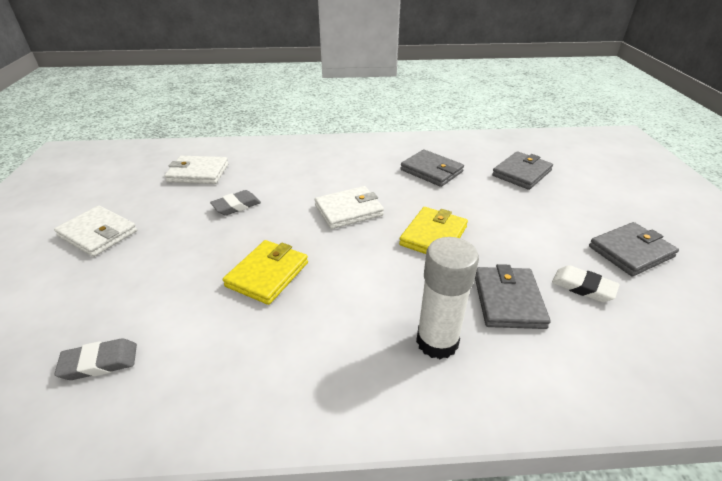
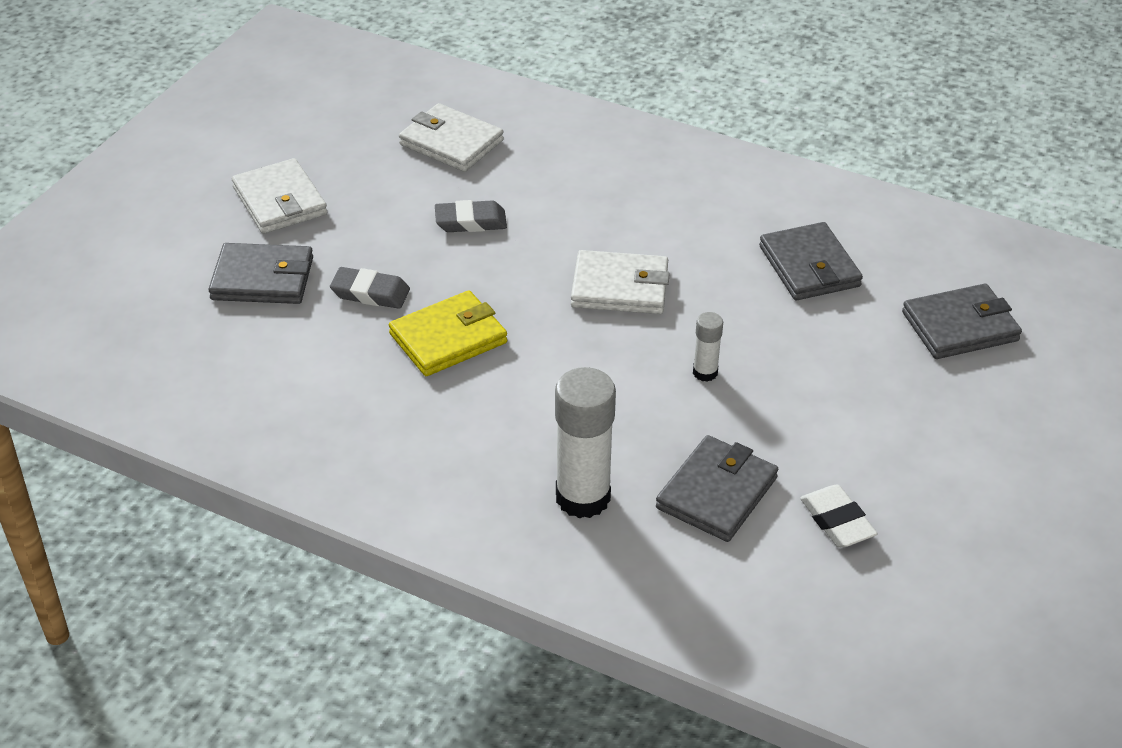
camera: 30 degrees right, 5 degrees up
(100, 362) = (224, 366): grey eraser -> grey eraser (370, 293)
(433, 236) = (705, 372): yellow wallet -> white glue stick
(630, 252) = (972, 510): grey wallet -> grey wallet (262, 279)

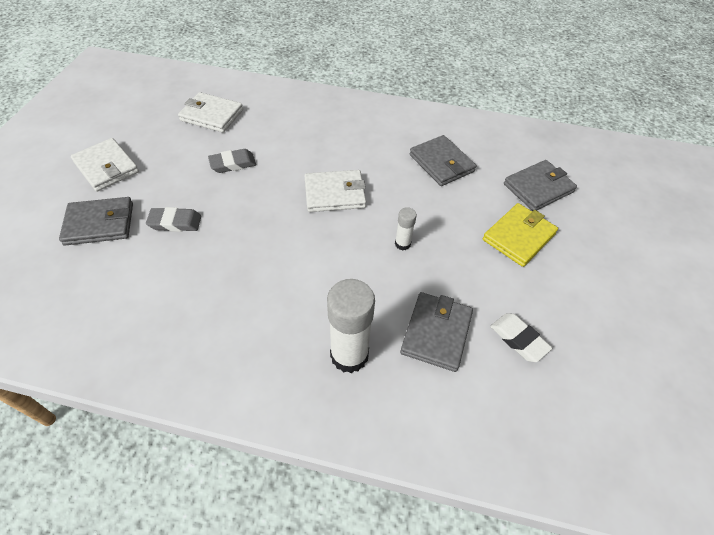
camera: 15 degrees left, 10 degrees up
(448, 338) = (233, 247): yellow wallet -> yellow wallet (519, 237)

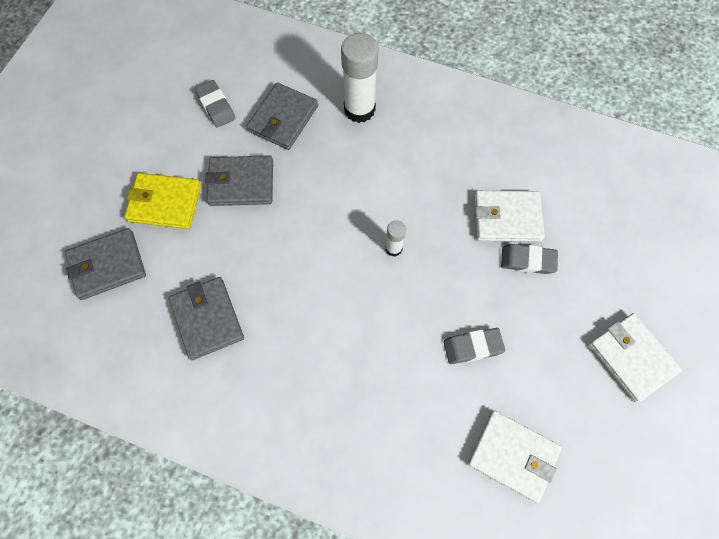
camera: 170 degrees left, 15 degrees up
(99, 224) = (609, 268): grey wallet -> grey wallet (241, 183)
(335, 194) = (349, 283): white wallet -> white wallet (507, 218)
(402, 244) = (288, 207): white glue stick -> white glue stick (393, 248)
(518, 339) = (216, 106): white eraser -> grey eraser
(519, 237) = (165, 203): yellow wallet -> yellow wallet turned 45 degrees clockwise

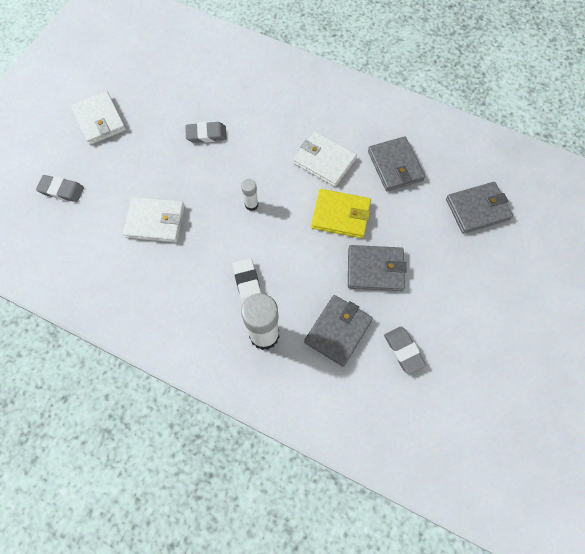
camera: 175 degrees left, 0 degrees up
(165, 203) = (439, 257): yellow wallet -> yellow wallet (341, 215)
(384, 158) = (247, 283): none -> white eraser
(512, 456) = (197, 75): white wallet -> white wallet (324, 161)
(527, 261) = (149, 187): grey eraser -> grey eraser (62, 190)

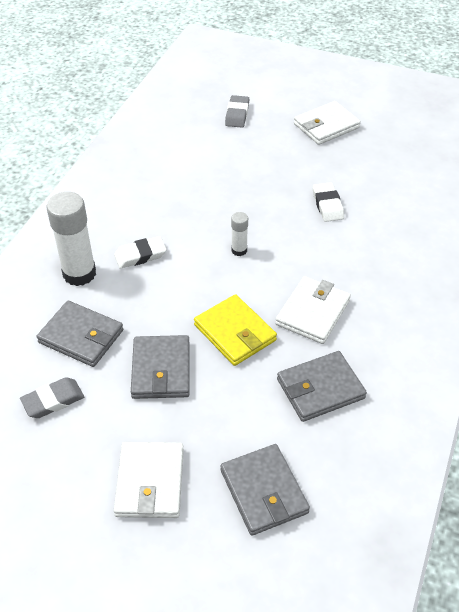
camera: 85 degrees right, 20 degrees down
(155, 221) = (209, 179): white wallet -> white wallet (150, 482)
(206, 134) = (327, 205): grey eraser -> white eraser
(341, 215) = (235, 333): yellow wallet -> yellow wallet turned 45 degrees counterclockwise

